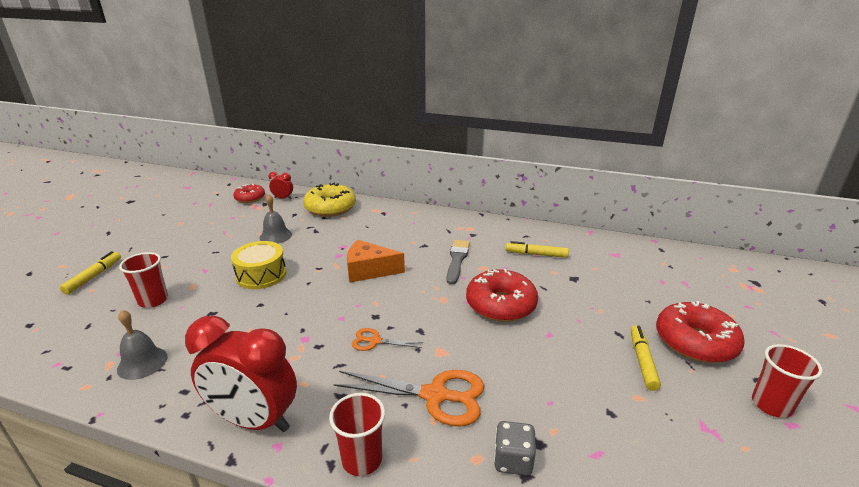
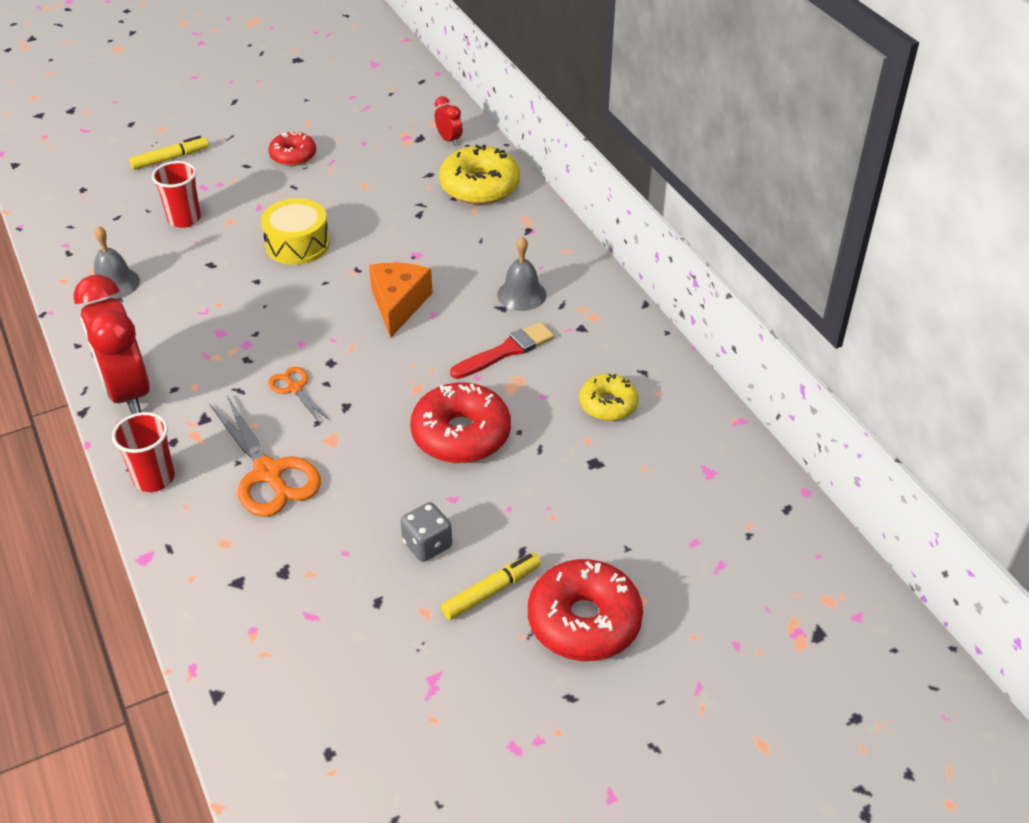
camera: 45 degrees right, 15 degrees up
(250, 198) = (415, 120): red donut -> red donut (293, 156)
(275, 236) = (371, 198): grey bell -> grey bell (521, 294)
(369, 270) = (398, 304): orange cheese -> orange cheese turned 45 degrees clockwise
(457, 260) = (506, 351): grey brush -> red brush
(513, 460) = (245, 565): grey dice -> grey dice (427, 544)
(536, 254) = (608, 404): yellow marker -> yellow donut
(771, 405) = (531, 722): red cup -> none

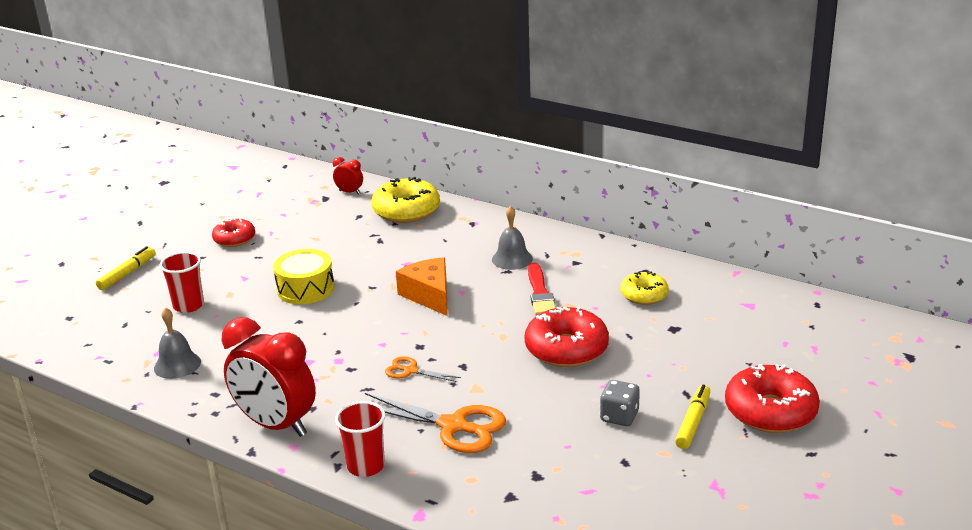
camera: 30 degrees left, 15 degrees down
(506, 351) = (540, 293): red brush -> red brush turned 150 degrees clockwise

